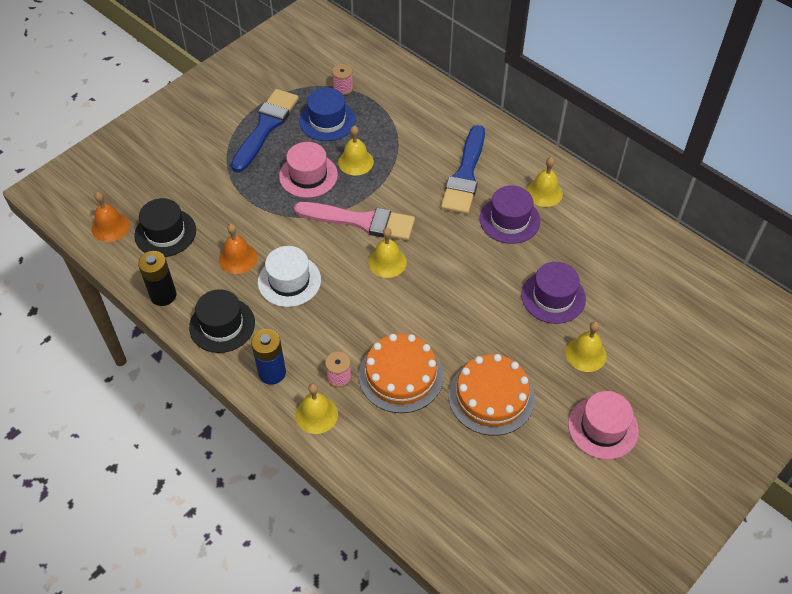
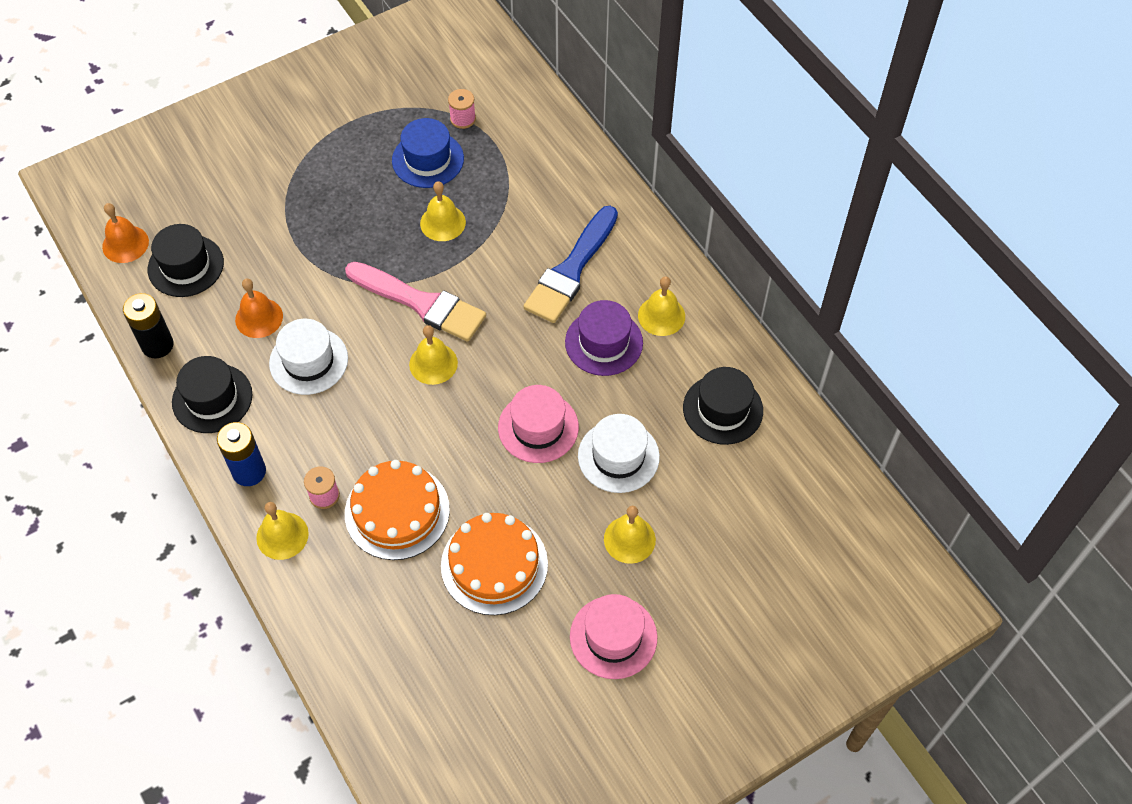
camera: 15 degrees right, 5 degrees up
(265, 127) = (350, 152): blue brush -> none
(308, 175) = (379, 228): pink hat -> pink hat (538, 427)
(553, 297) = (618, 456): purple hat -> white hat
(615, 247) = (723, 409): none -> black hat

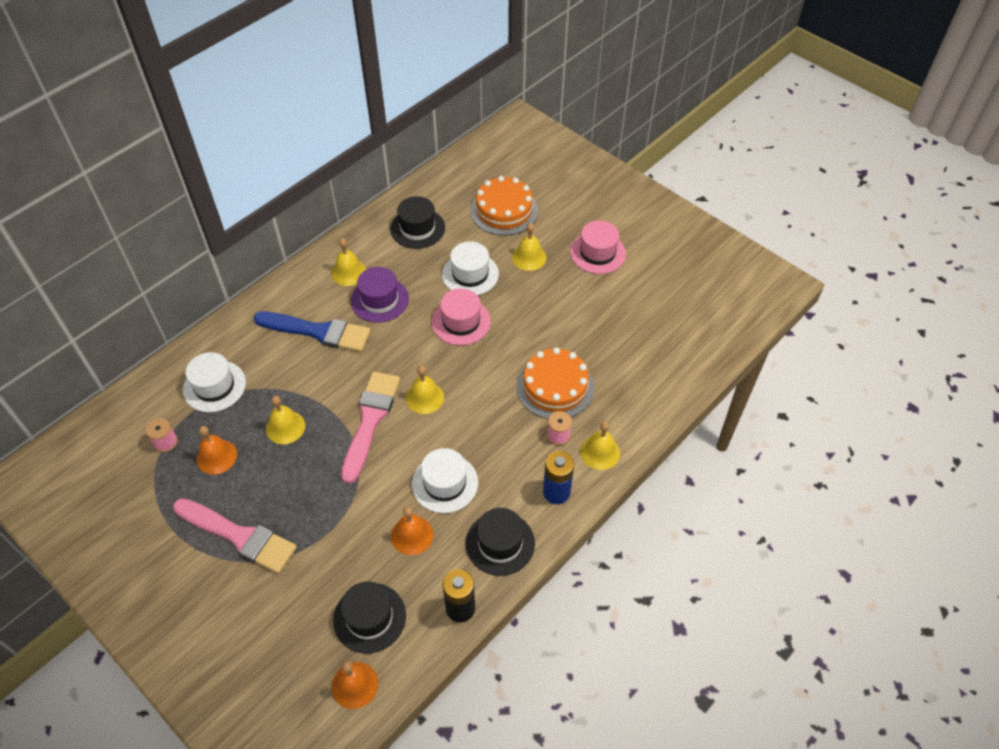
camera: 105 degrees left, 5 degrees down
(323, 170) = (239, 536): none -> pink brush
(428, 159) = (216, 456): blue hat -> orange bell
(494, 564) = (573, 322): orange cake -> orange cake (504, 210)
(523, 164) = (214, 386): none -> white hat

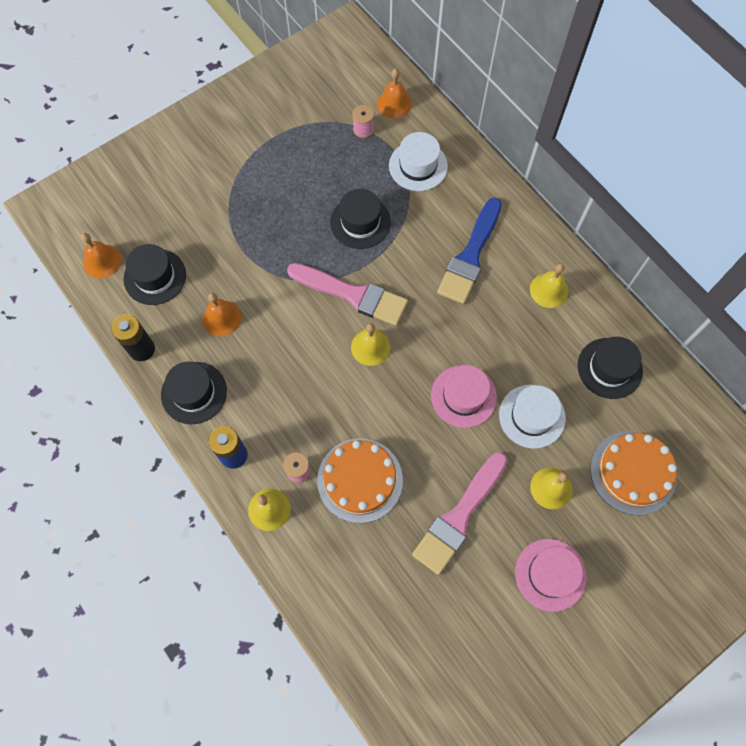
camera: 100 degrees right, 15 degrees up
(216, 456) = (340, 167): orange bell -> orange bell (394, 104)
(239, 536) = (256, 183): pink brush -> pink brush (459, 516)
(285, 427) = (360, 222): yellow bell -> black hat
(379, 299) = (506, 317): purple hat -> none
(445, 483) = (268, 353): white hat -> none

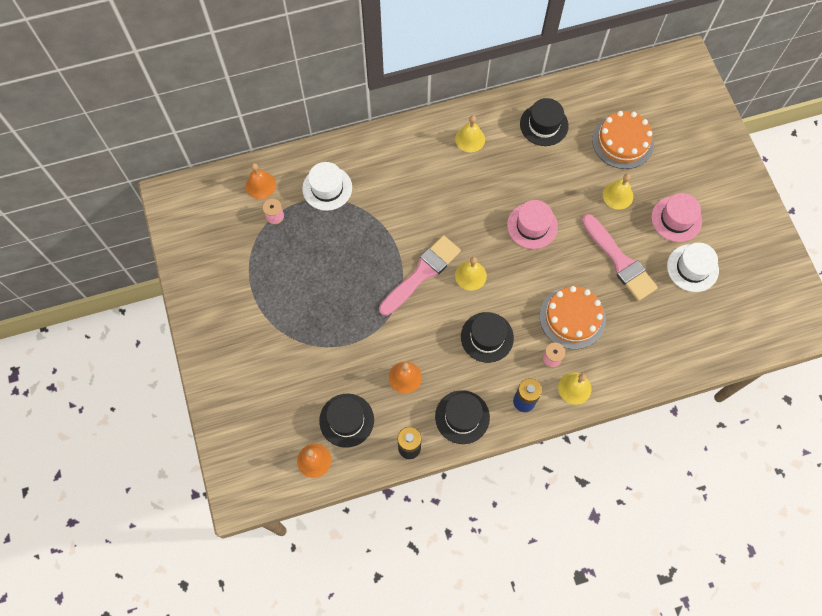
camera: 70 degrees left, 0 degrees up
(360, 222) = (360, 247): black hat -> black hat (487, 337)
(470, 256) = (421, 180): blue brush -> none
(532, 416) = (562, 187): white hat -> white hat (692, 268)

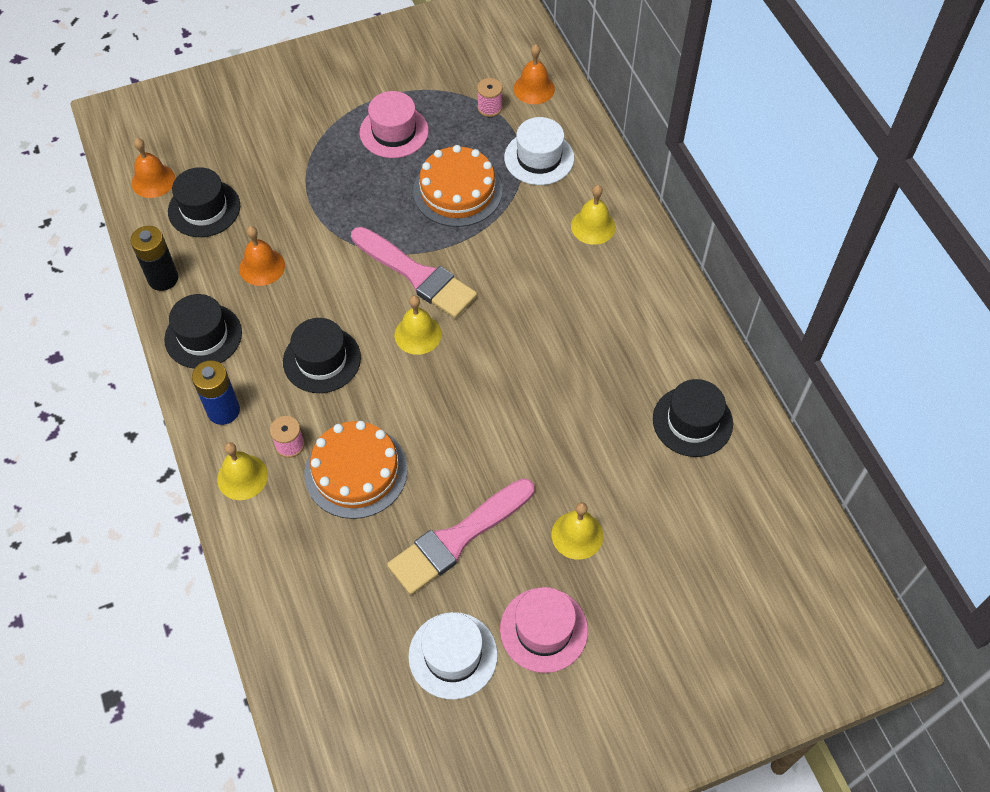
camera: 85 degrees right, 10 degrees down
(470, 139) = (647, 321): yellow bell -> yellow bell (593, 226)
(532, 226) = (507, 411): pink hat -> pink hat (394, 132)
(622, 141) = (682, 542): orange cake -> orange cake (457, 191)

